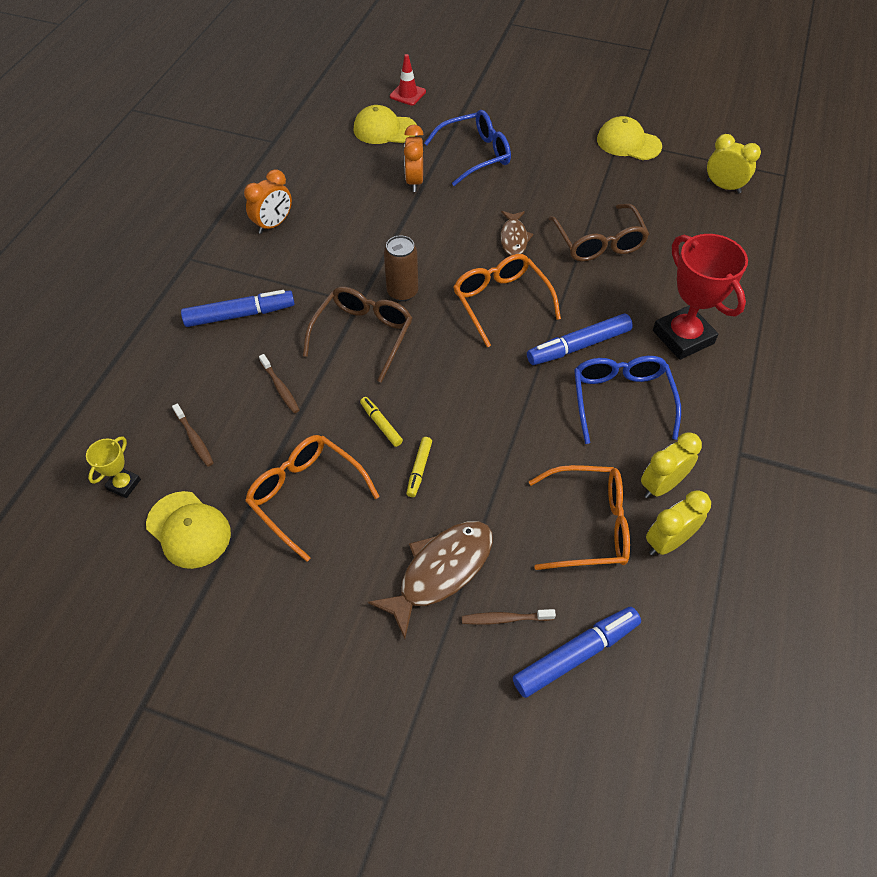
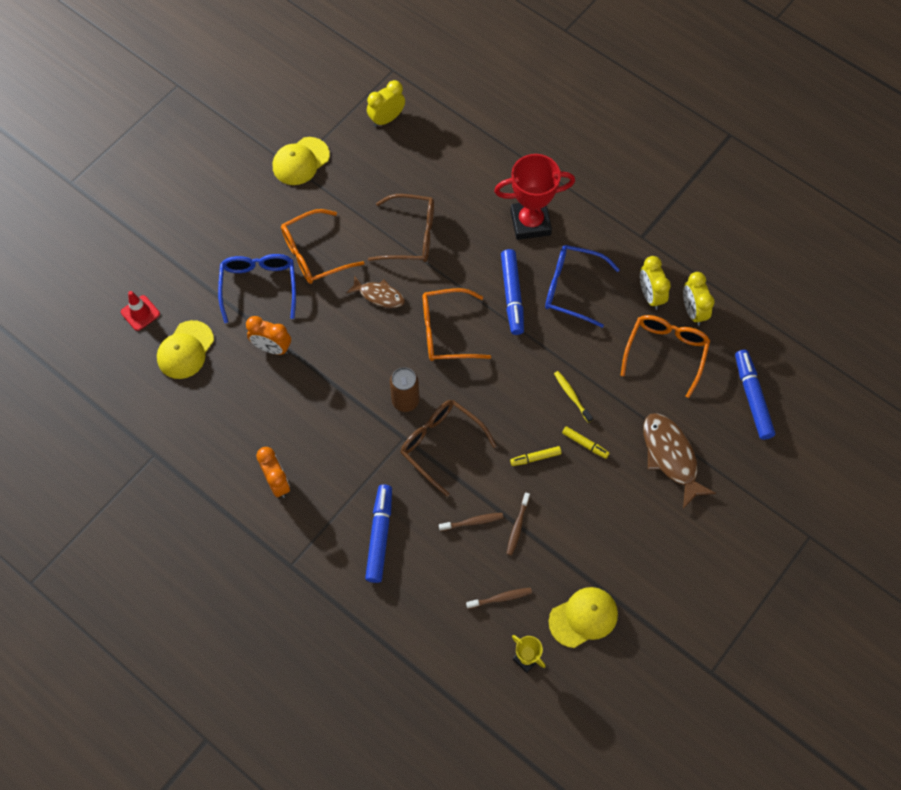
camera: 70 degrees left, 10 degrees up
(306, 496) = (581, 528): orange glasses -> orange glasses (314, 254)
(477, 438) = (572, 396): none -> yellow toothbrush
(505, 619) = (716, 429): brown toothbrush -> brown toothbrush (517, 526)

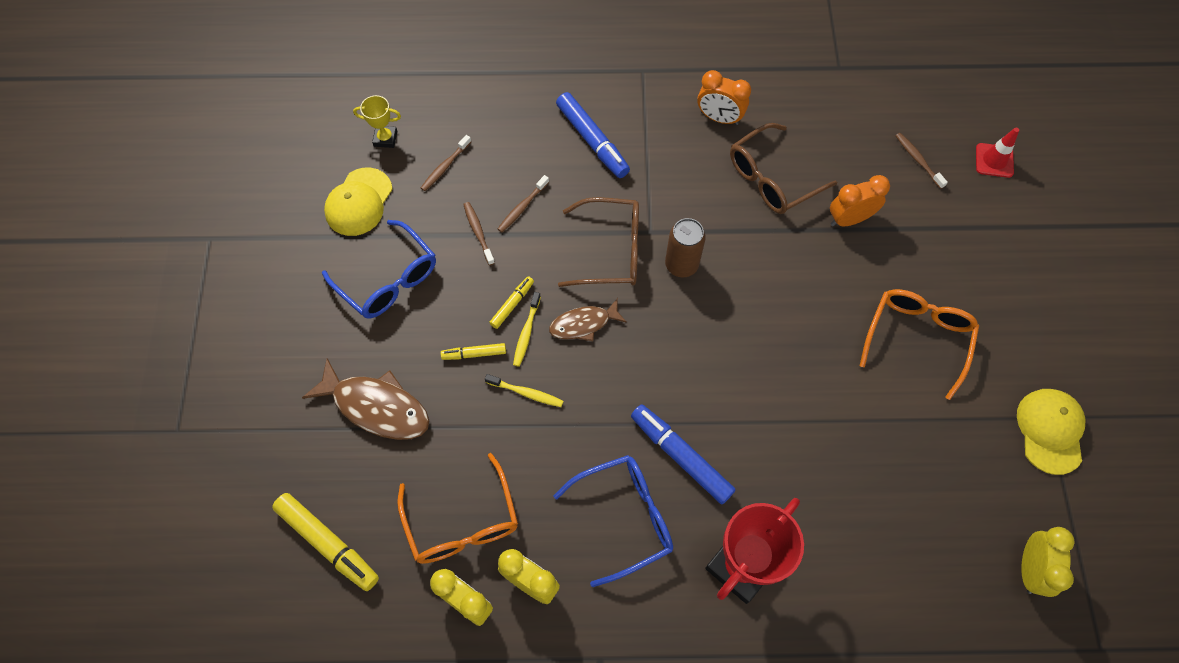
camera: 140 degrees right, 0 degrees up
(185, 350) = (918, 160): yellow cap -> brown toothbrush
(259, 287) = (927, 264): blue glasses -> blue glasses (388, 279)
(379, 295) = (810, 346): brown fish -> brown fish (583, 324)
(410, 235) = (849, 438): brown glasses -> brown glasses (772, 178)
(447, 331) = (709, 362): orange glasses -> none
(541, 432) = (526, 332): none -> yellow toothbrush
(752, 397) = (328, 543): blue marker -> yellow marker

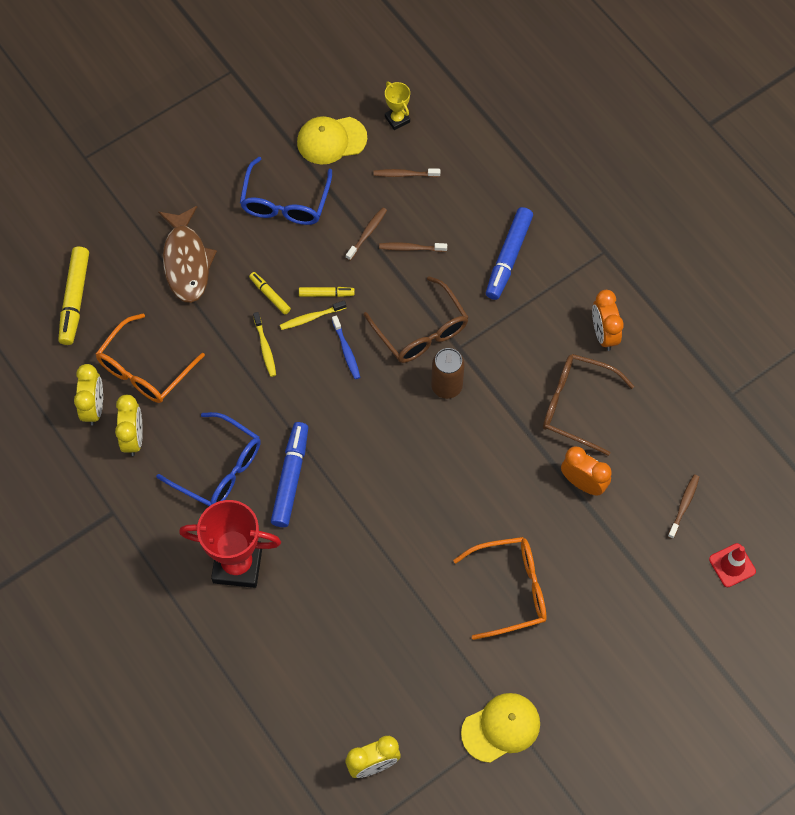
camera: 55 degrees right, 0 degrees up
(583, 324) = (346, 350): brown fish -> blue toothbrush

